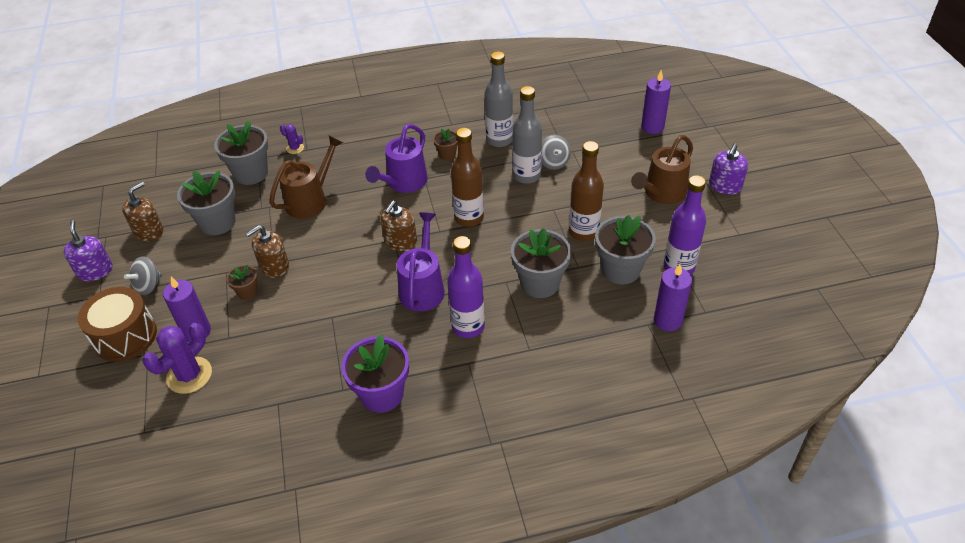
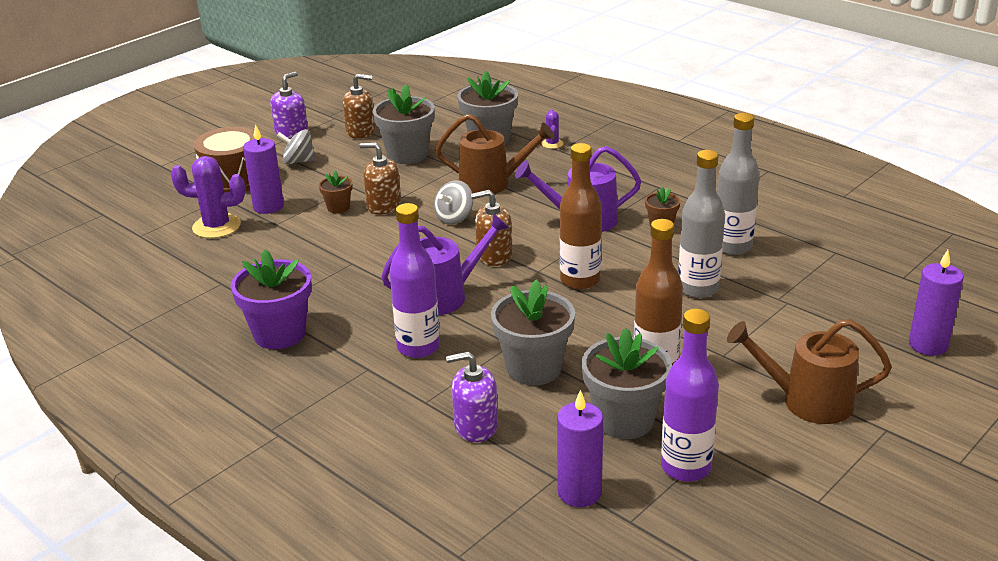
camera: 55 degrees right, 15 degrees down
(553, 162) = (747, 297): grey spinning top -> grey spinning top (454, 218)
(725, 186) = (900, 452): purple soap dispenser -> purple soap dispenser (476, 426)

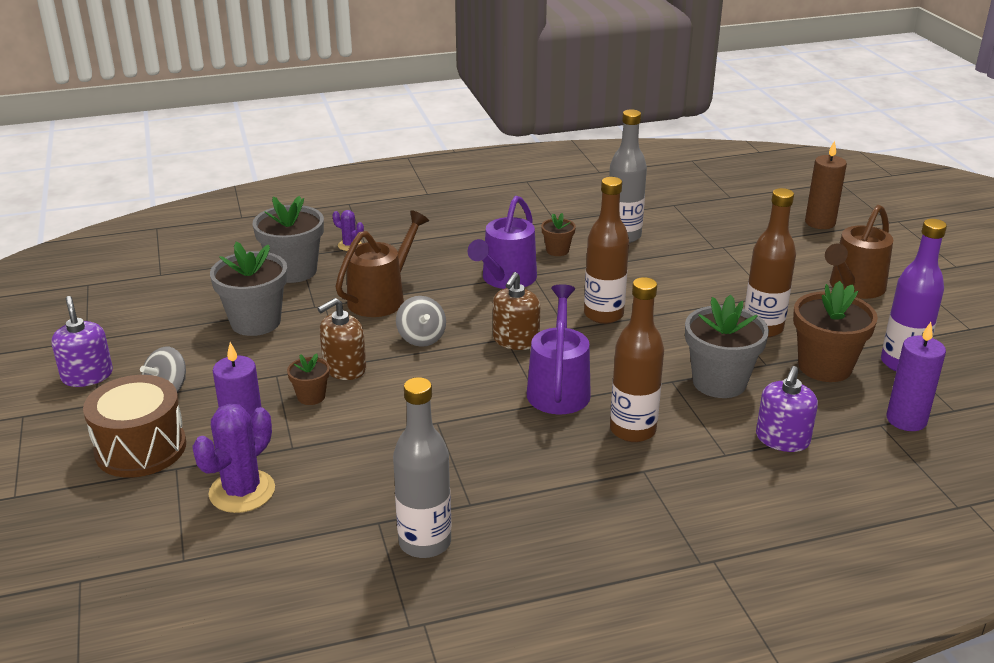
camera: 60 degrees left, 0 degrees up
(279, 334) = (528, 508): purple flower pot -> none
(361, 131) = (159, 332): brown soap dispenser -> none
(418, 347) = (632, 430): purple bottle -> brown bottle
(624, 420) = (824, 367): grey flower pot -> brown flower pot
(698, 288) = (669, 271): grey bottle -> grey bottle (425, 542)
(928, 345) = (820, 223): purple candle -> brown candle

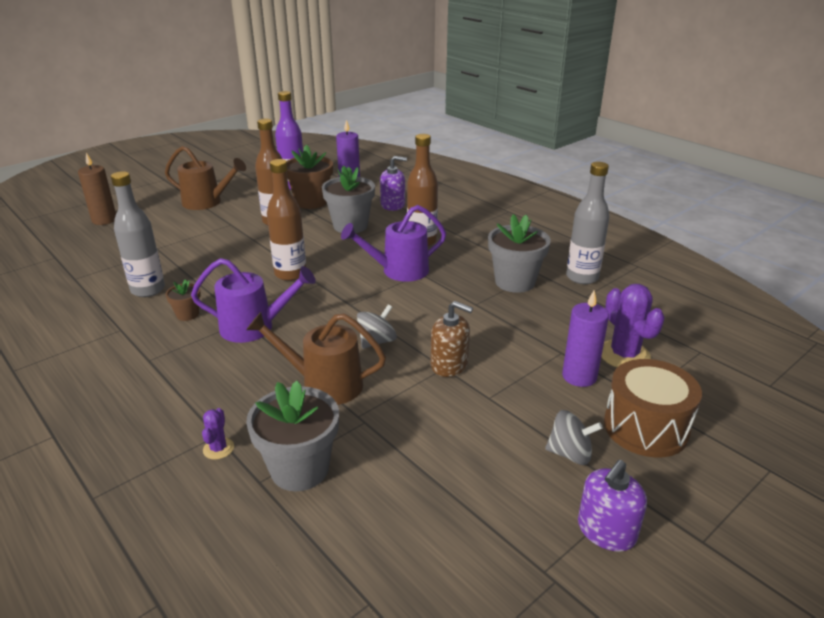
camera: 115 degrees left, 0 degrees up
(242, 491) = (624, 355): purple cactus -> purple cactus turned 60 degrees clockwise
(255, 322) = (419, 450): grey flower pot -> grey flower pot (515, 282)
(311, 396) = (499, 367): brown flower pot -> none
(516, 340) = (350, 299): brown soap dispenser -> none

